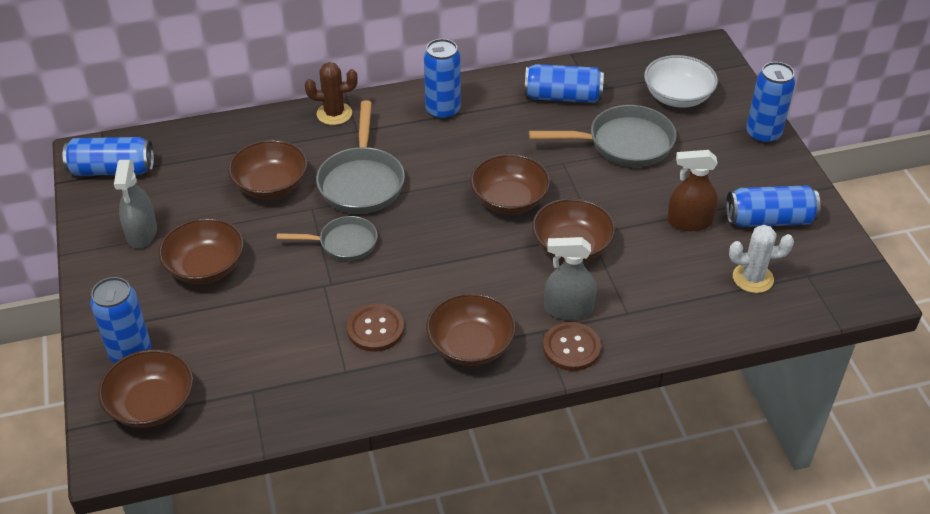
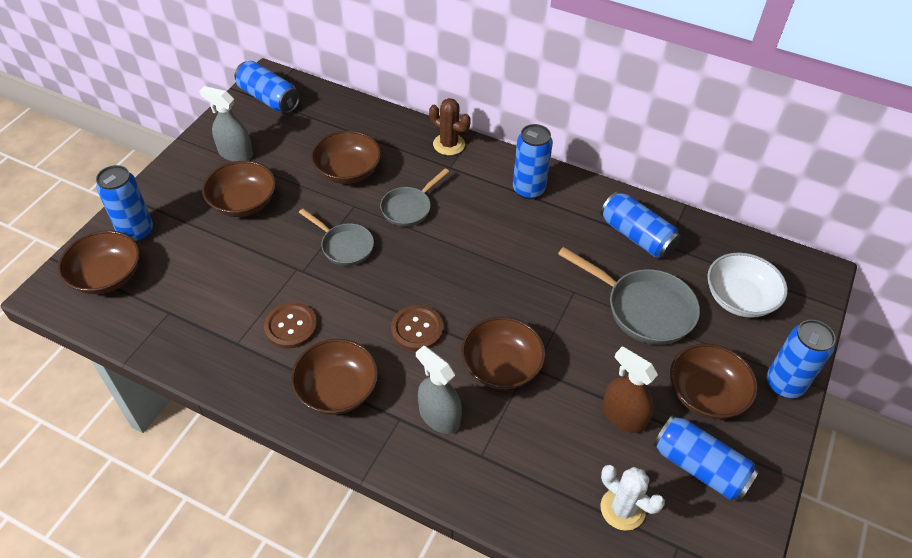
camera: 40 degrees right, 5 degrees up
(142, 233) = (235, 153): grey spray bottle -> grey spray bottle turned 75 degrees clockwise
(362, 182) = (409, 208): grey pan -> grey pan, size x0.62
(509, 200) = (497, 294): brown bowl -> brown bowl (706, 394)
(571, 348) = (405, 450): brown button -> brown button (417, 329)

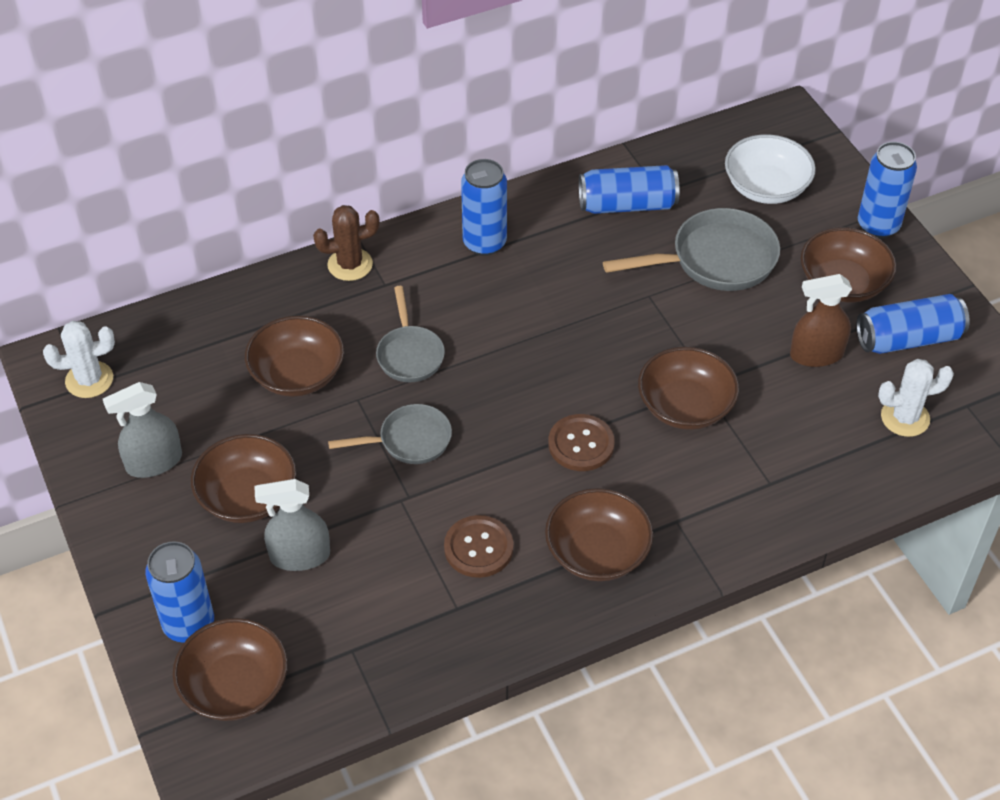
camera: 50 degrees left, 0 degrees up
(269, 98) = (89, 380): blue can -> white cactus
(439, 416) = (700, 489): grey spray bottle -> grey spray bottle (299, 556)

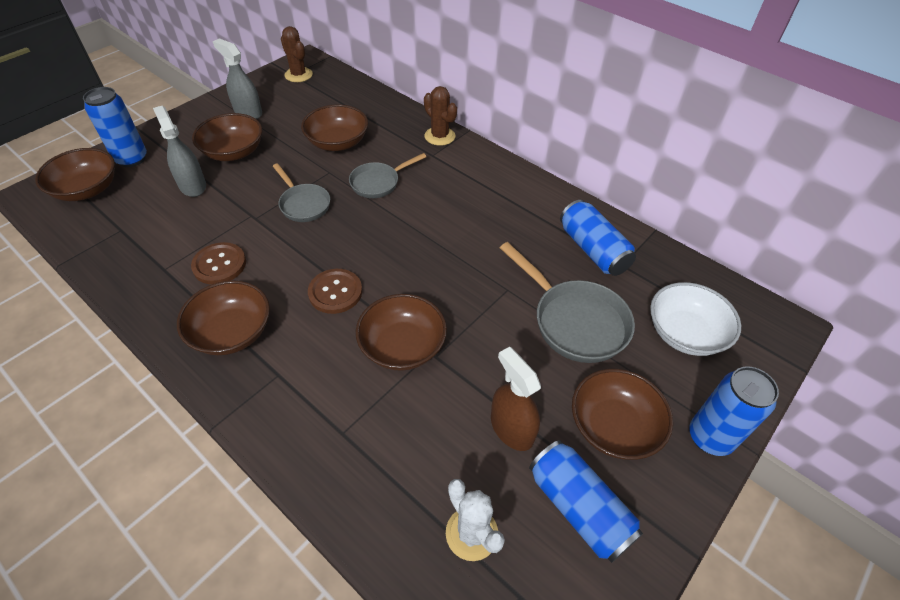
camera: 65 degrees right, 0 degrees up
(89, 380) = (298, 75): white cactus -> brown cactus
(484, 243) = (499, 187): blue can -> none

